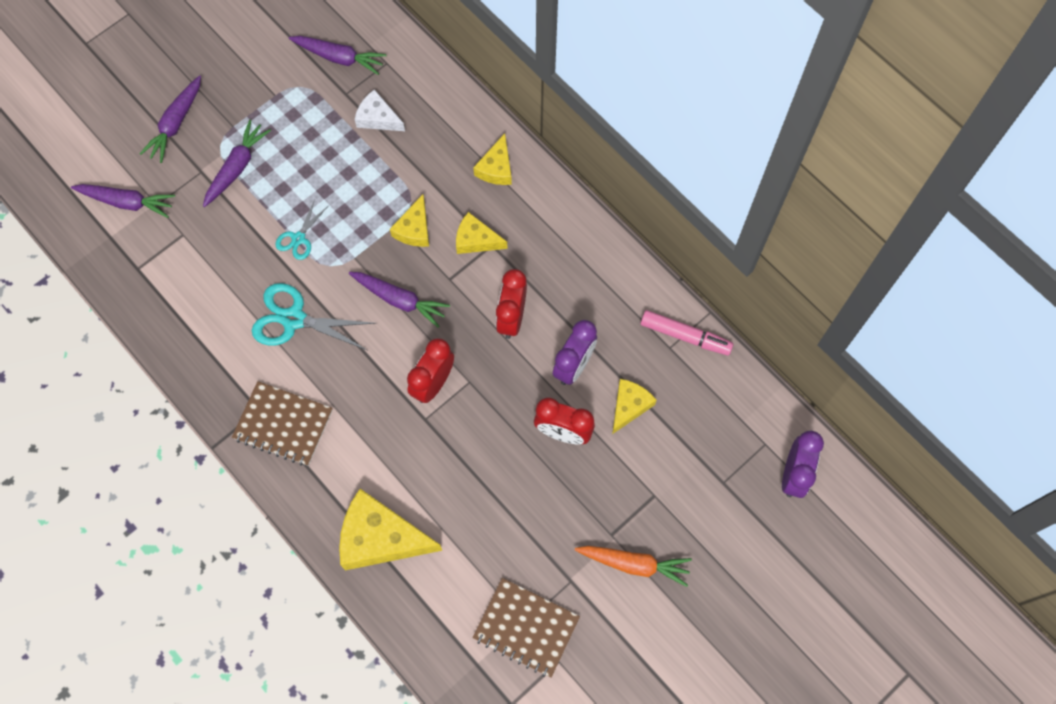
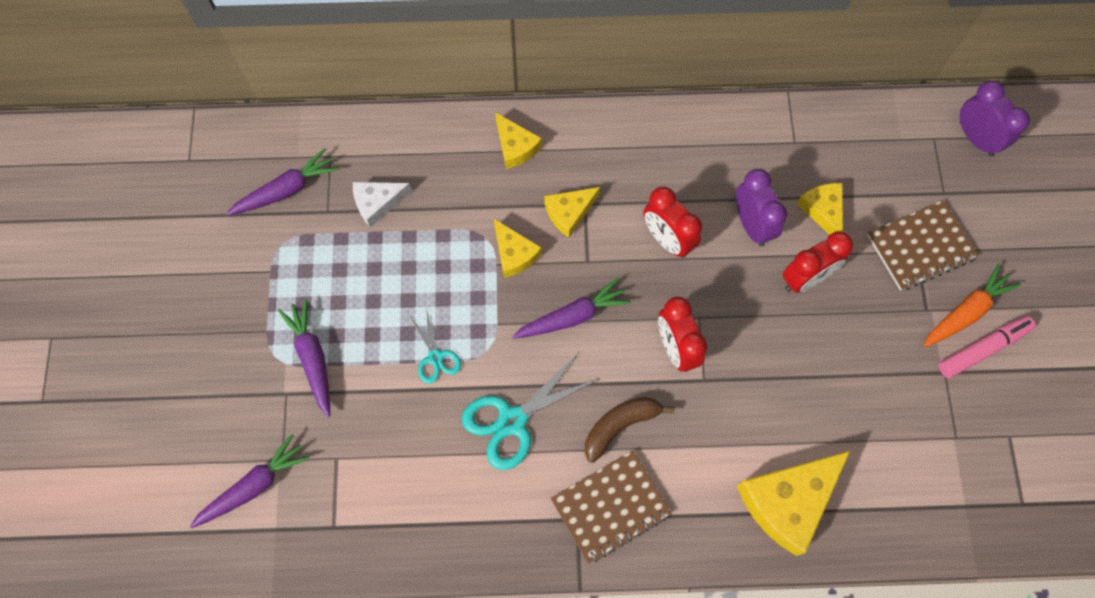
camera: 50 degrees left, 0 degrees up
(176, 123) = (213, 380): purple carrot -> none
(345, 389) = (620, 426): none -> brown banana
(526, 628) = (961, 440): brown notebook -> brown notebook (920, 247)
(685, 336) = (793, 123): pink marker -> pink marker (982, 349)

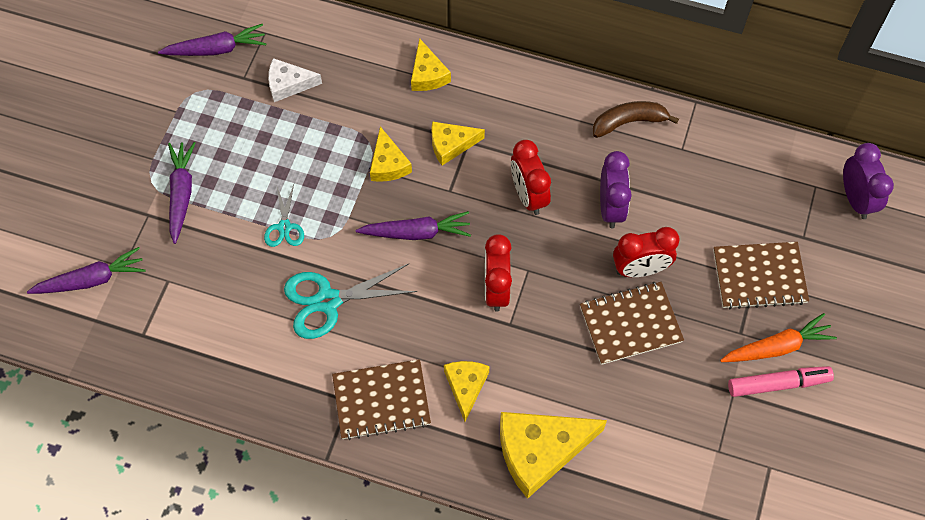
camera: 20 degrees right, 5 degrees down
(620, 426) = (419, 337): brown banana -> brown banana (629, 122)
(820, 338) = (630, 324): none -> brown notebook
(822, 210) = (681, 216): yellow cheese -> yellow cheese (466, 386)

